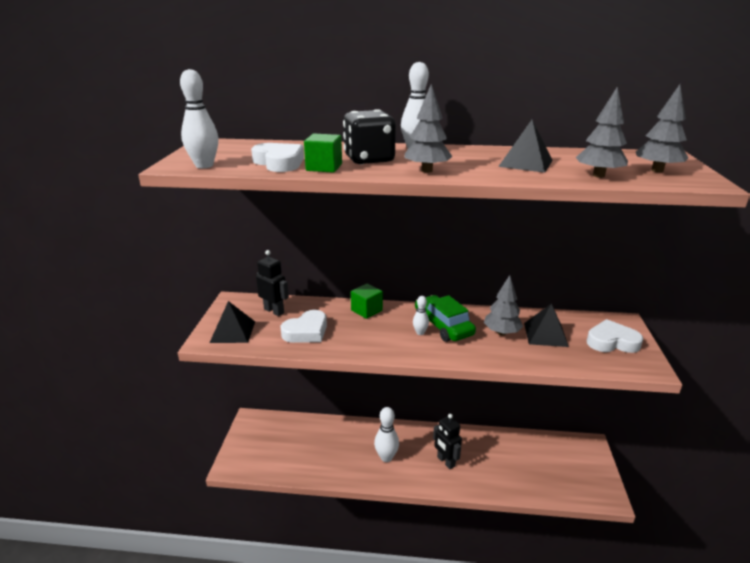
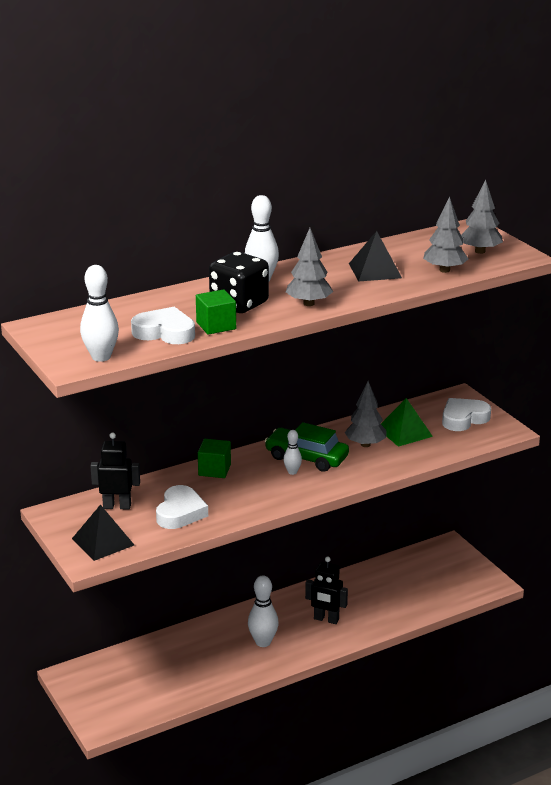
camera: 35 degrees left, 0 degrees up
(545, 334) = (404, 432): black pyramid -> green pyramid

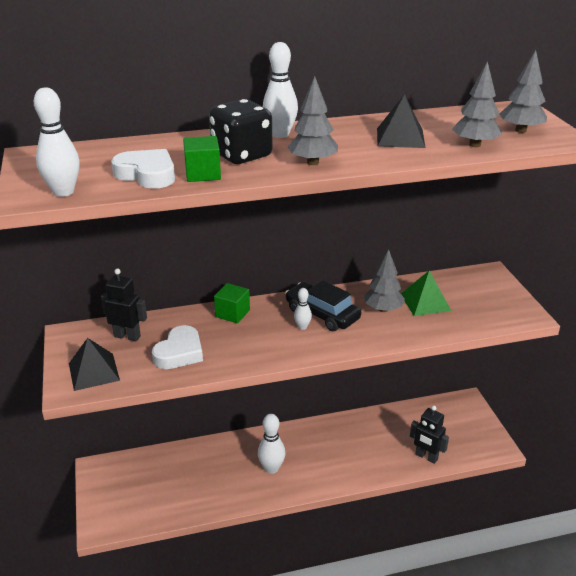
camera: 15 degrees right, 5 degrees up
(306, 457) = (322, 314): green car -> black car
(326, 619) = (335, 456): black robot -> black robot (426, 457)
(463, 418) = (487, 296): white heart -> none

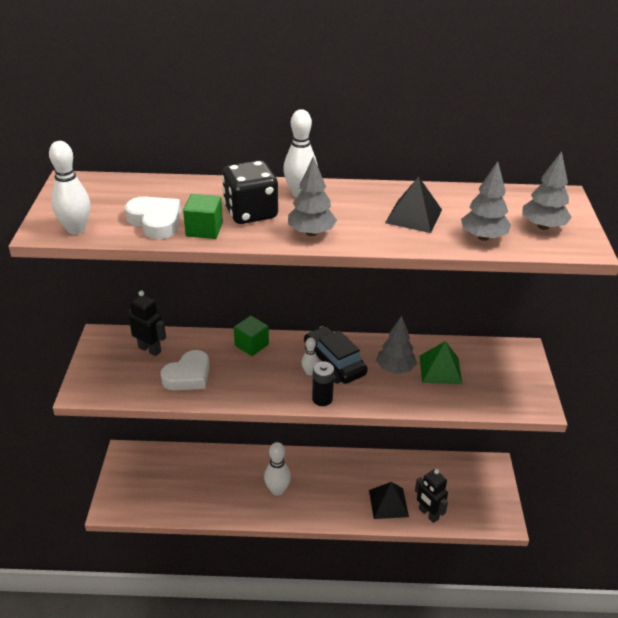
camera: 15 degrees right, 5 degrees up
(93, 371) = (108, 379): black pyramid -> black pyramid (388, 503)
(326, 347) = (322, 399): none -> black battery

